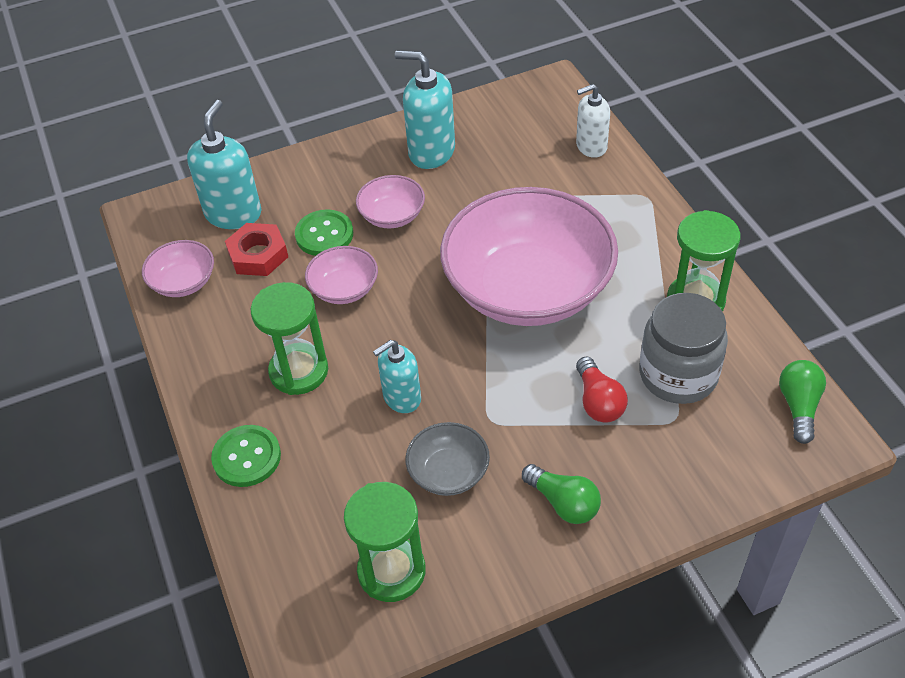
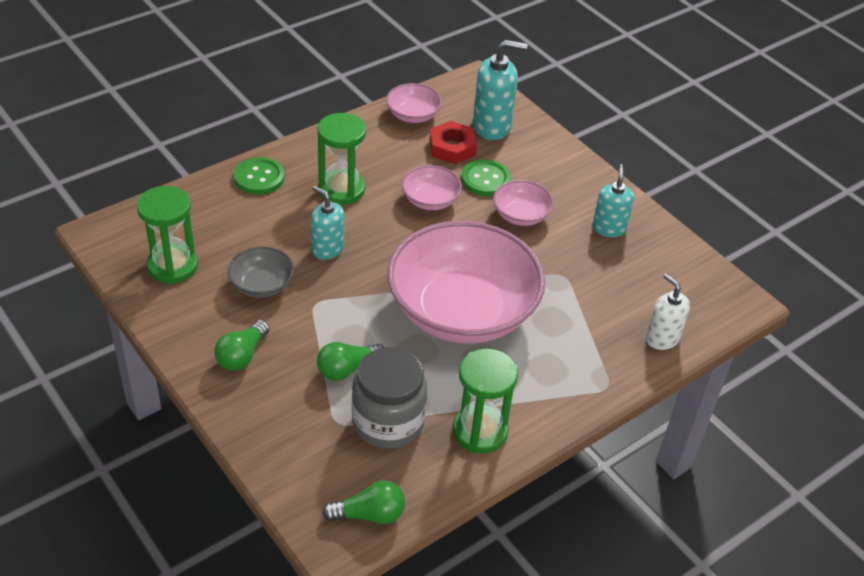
camera: 70 degrees right, 5 degrees down
(431, 152) = (609, 228): turquoise soap dispenser -> turquoise soap dispenser, size x0.65
(598, 401) = (347, 369): red light bulb -> green light bulb

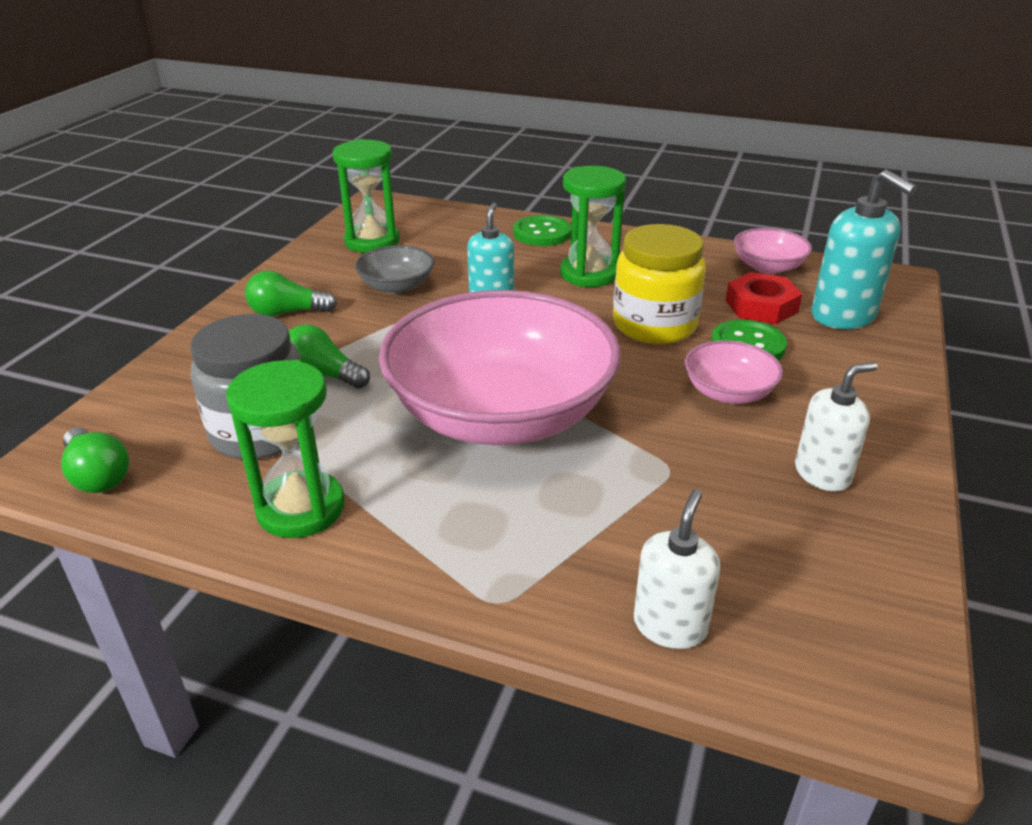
camera: 60 degrees right, 10 degrees down
(430, 200) = (654, 325): pink bowl -> yellow jar
(609, 228) = (822, 474): turquoise soap dispenser -> white soap dispenser

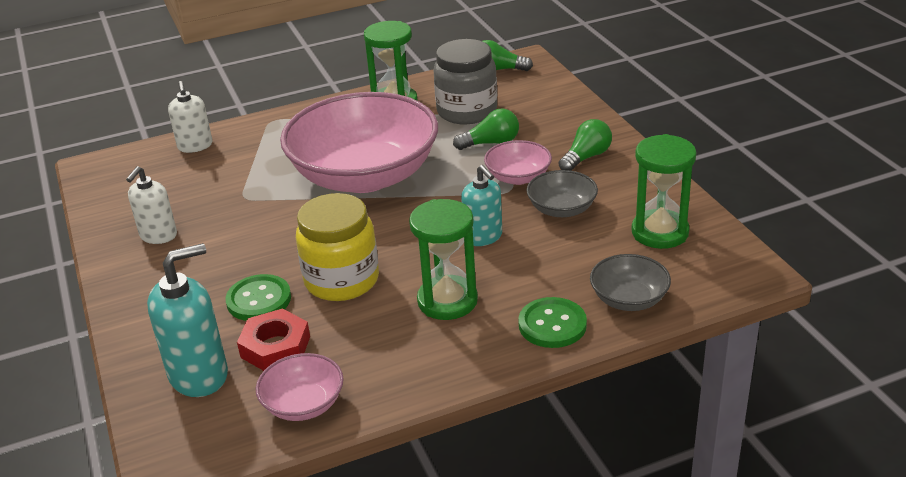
camera: 140 degrees right, 0 degrees up
(471, 223) = (629, 299): none -> grey bowl
(728, 392) = (245, 256): pink bowl -> pink bowl (518, 177)
(843, 316) = (199, 375): turquoise soap dispenser -> turquoise soap dispenser turned 135 degrees clockwise

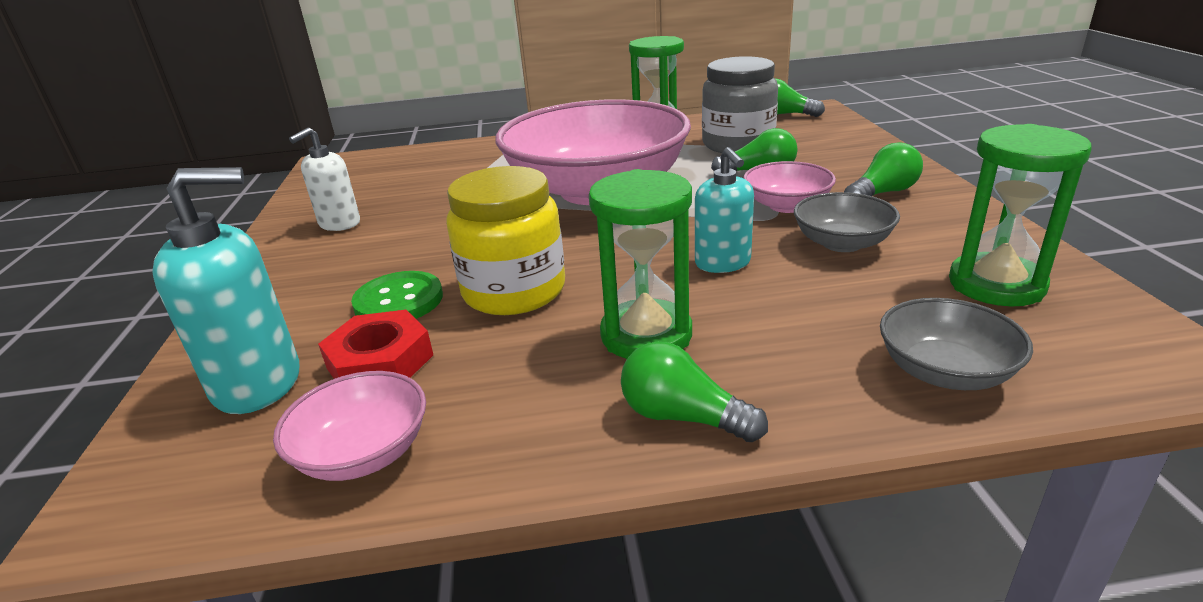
camera: 15 degrees right, 5 degrees down
(195, 146) = (435, 154): white soap dispenser -> none
(486, 351) = (683, 417): none -> green light bulb
(552, 325) = (804, 392): green button -> none

